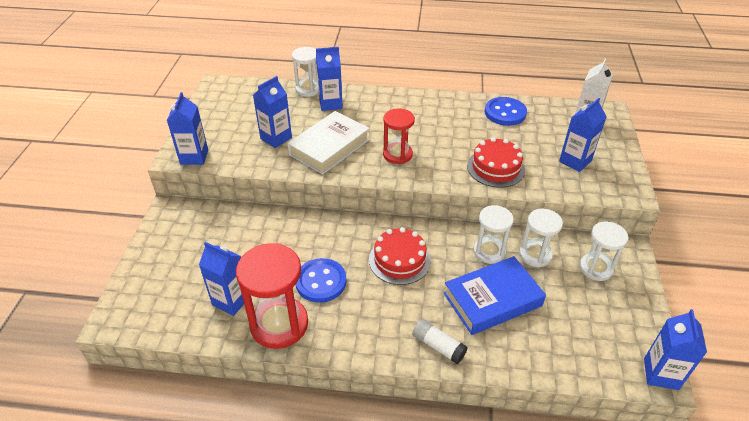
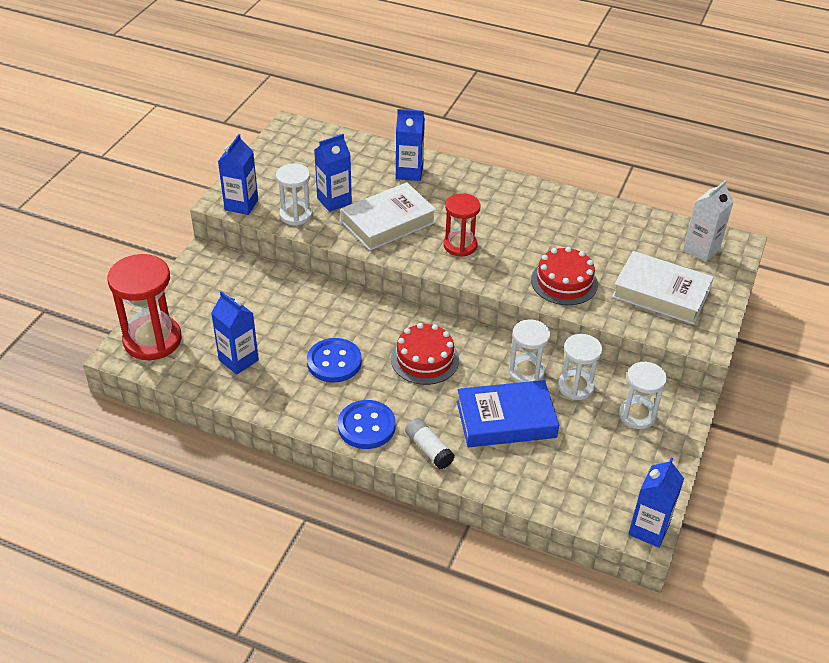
camera: 15 degrees right, 0 degrees up
(279, 324) = (278, 392): red hourglass -> red hourglass (152, 340)
(308, 89) = (391, 150): white hourglass -> white hourglass (296, 215)
(505, 113) = (608, 222): blue button -> blue button (366, 426)
(575, 161) = (661, 293): blue carton -> white book

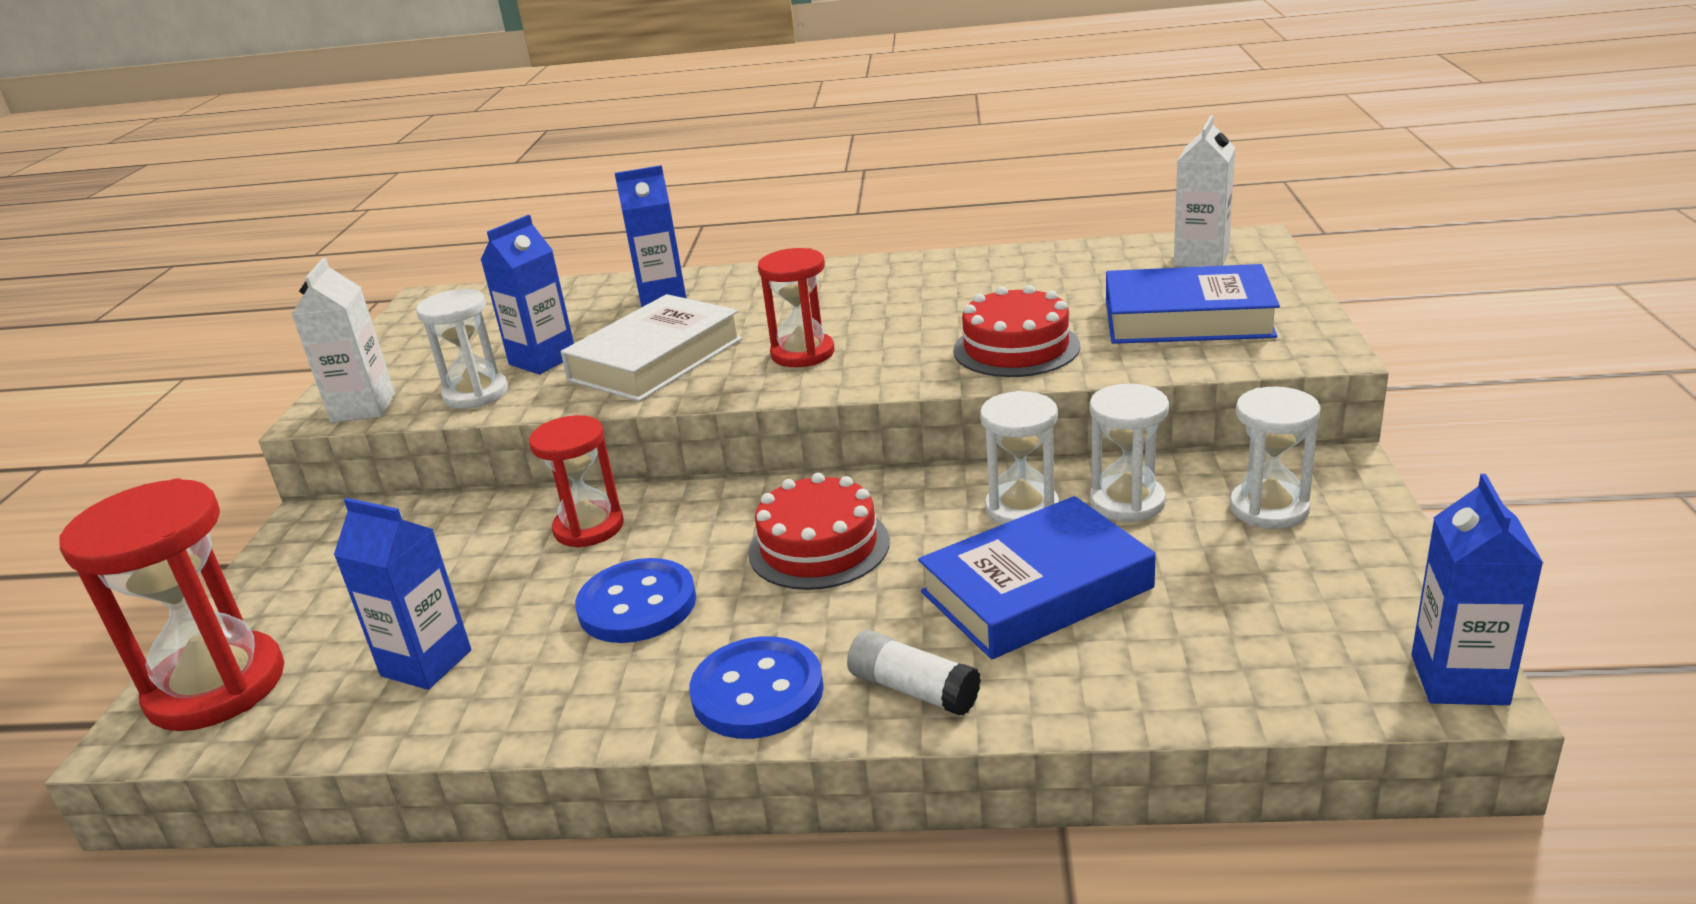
camera: 15 degrees left, 15 degrees down
(241, 205) = (363, 408): blue carton -> white carton
(328, 308) = (589, 527): none -> red hourglass
(661, 293) = (1187, 318): white book -> blue book

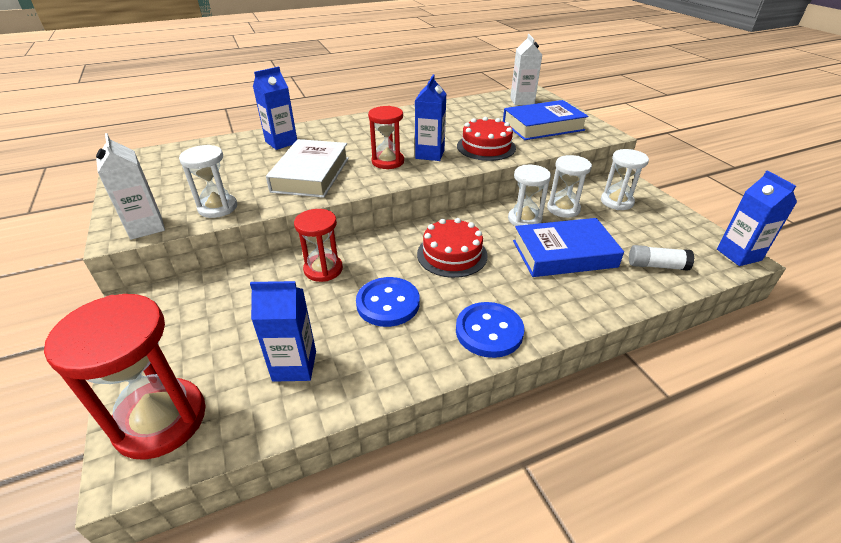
camera: 30 degrees left, 10 degrees up
(542, 360) = (242, 183): blue carton -> blue carton (430, 154)
(913, 690) = (556, 311): white glue stick -> white glue stick (656, 265)
(1036, 590) = (564, 254): blue book -> blue book turned 45 degrees clockwise

